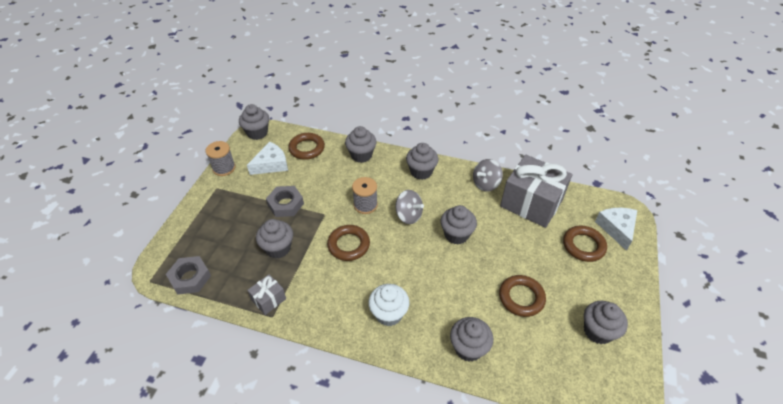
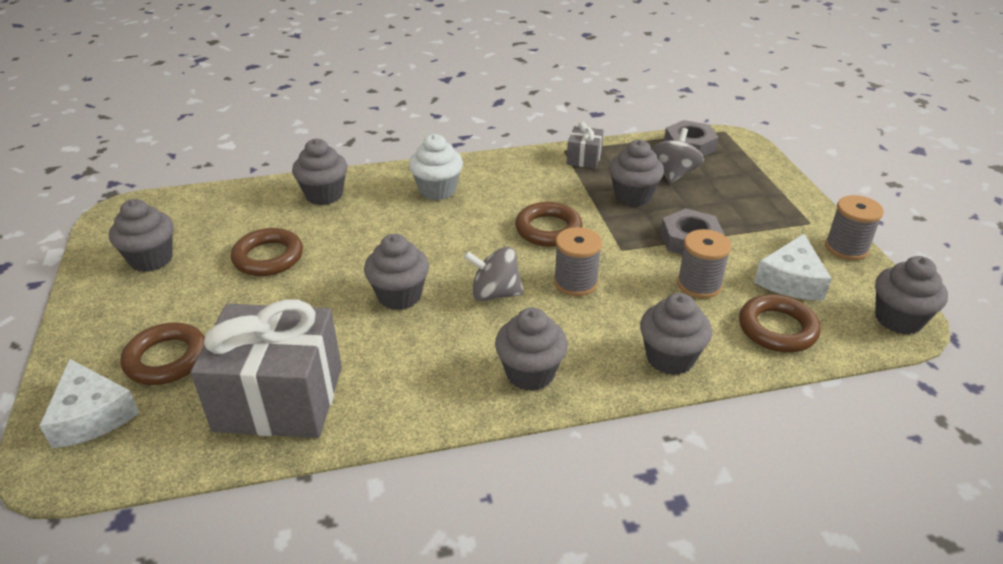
camera: 150 degrees right, 10 degrees down
(312, 179) = (699, 284): none -> grey spool
(485, 184) = (387, 401): grey spinning top -> grey spinning top (674, 173)

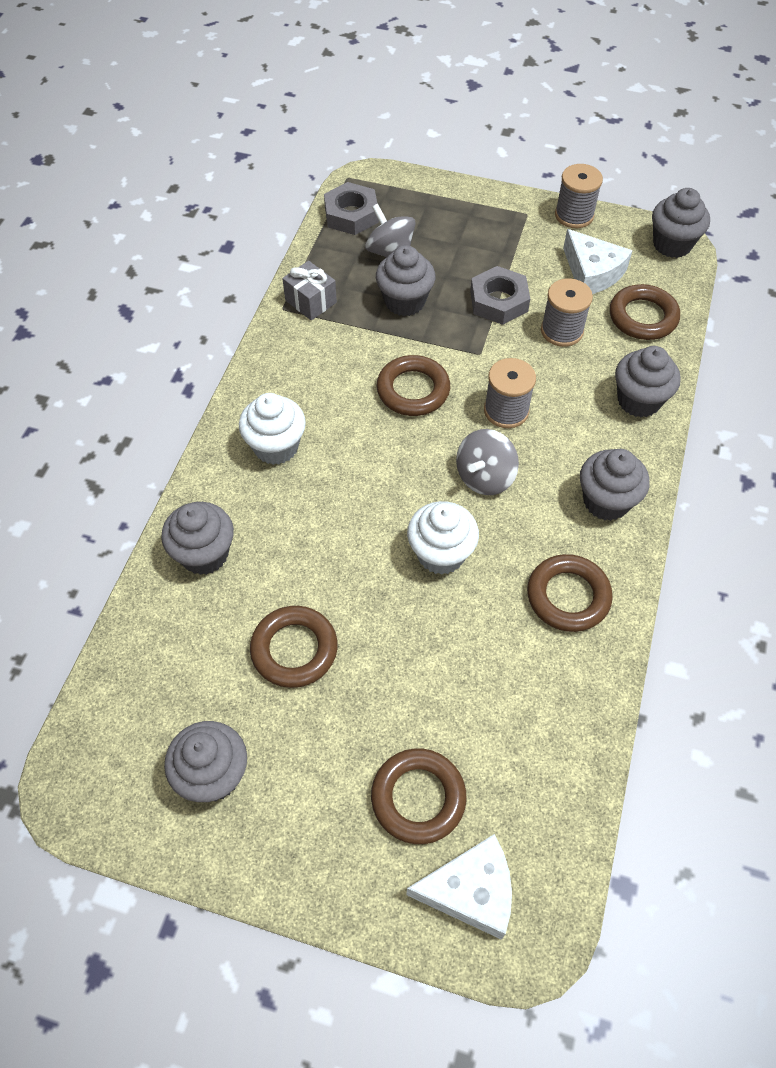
camera: 60 degrees left, 20 degrees up
(279, 399) = (536, 708): grey gift -> none
(399, 296) = (441, 554): grey cupcake -> white cupcake
(406, 382) = (568, 596): none -> brown ring

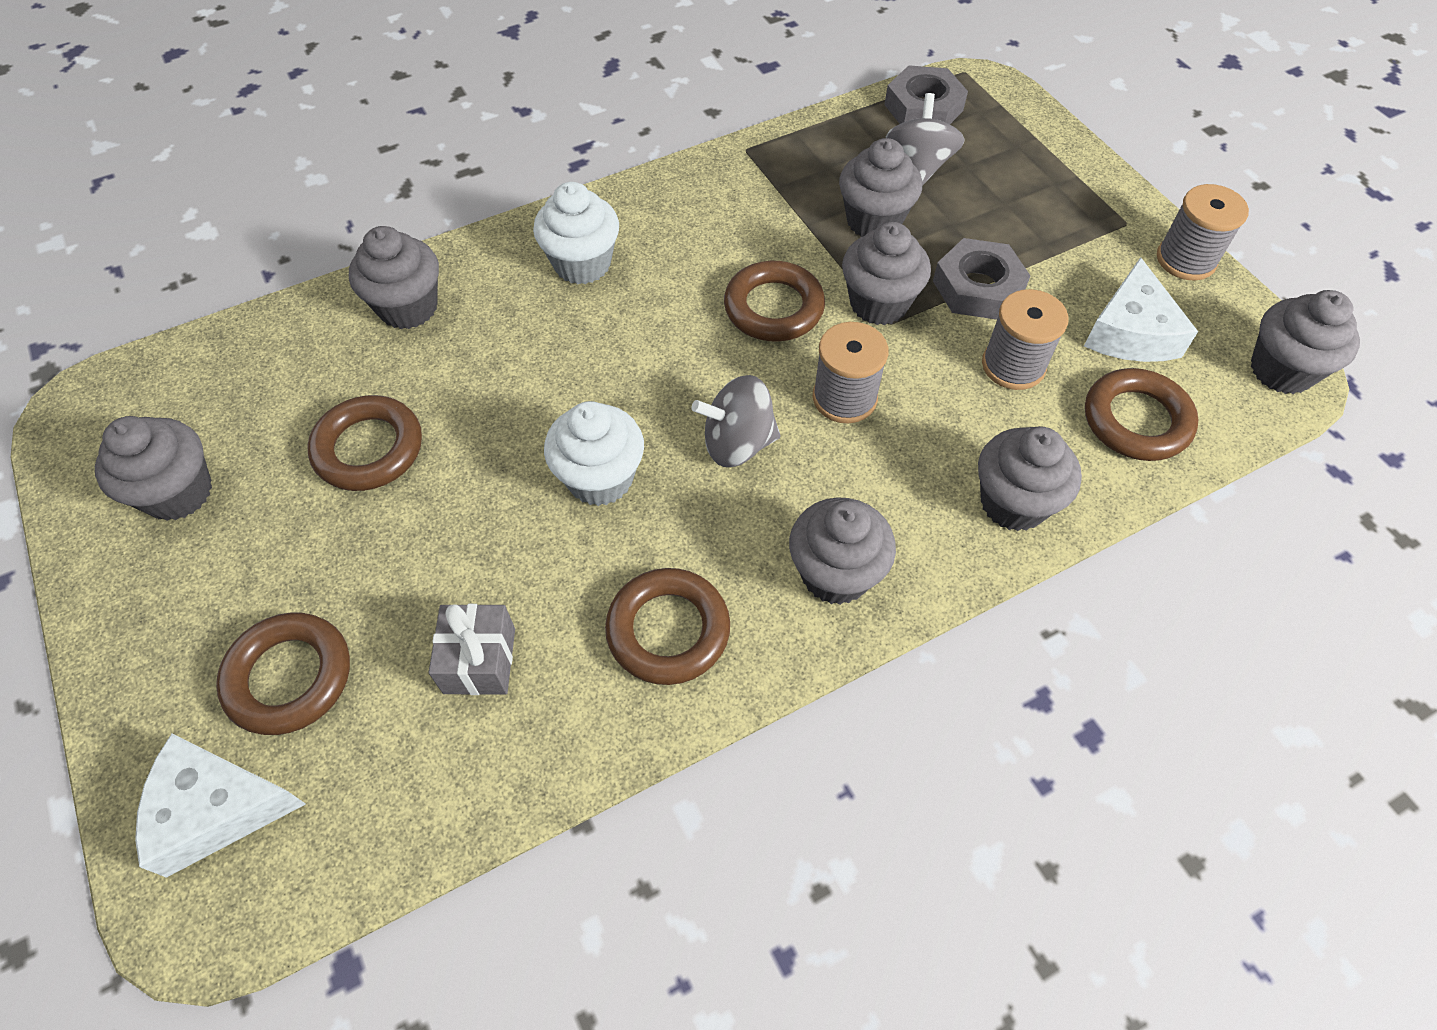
camera: 45 degrees right, 0 degrees up
(310, 301) = (780, 160): grey gift -> grey gift (479, 660)
(462, 346) = (879, 303): none -> grey cupcake
(470, 891) = (216, 809): white cheese -> white cheese turned 135 degrees clockwise

